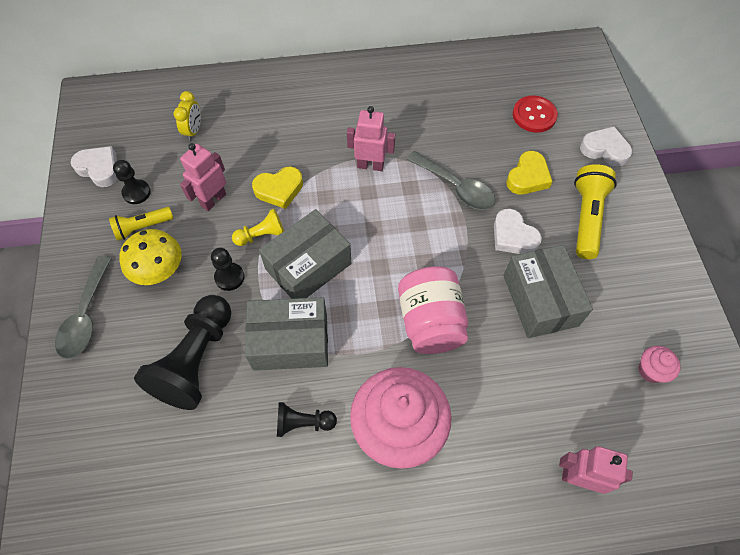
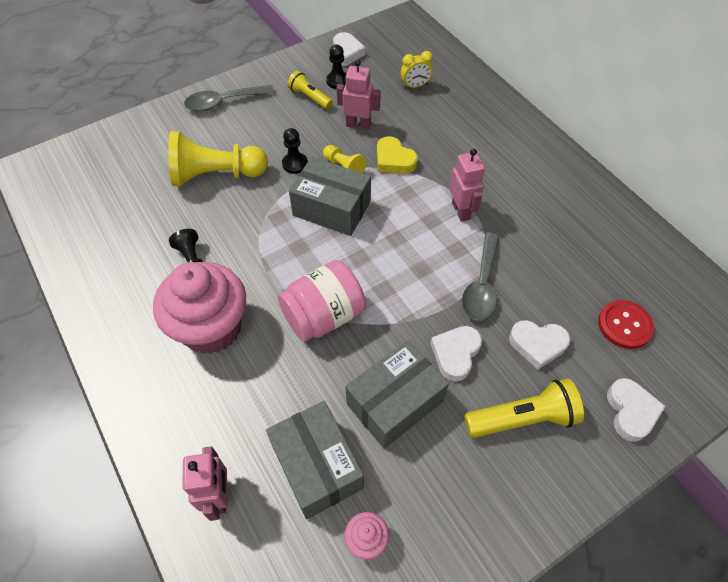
camera: 65 degrees right, 5 degrees down
(160, 272) = (278, 123): yellow mushroom -> none
(196, 360) = (216, 175): black pawn -> yellow pawn
(290, 342) = (257, 224): grey box -> grey box (317, 466)
(528, 177) = (537, 344): yellow heart -> white heart

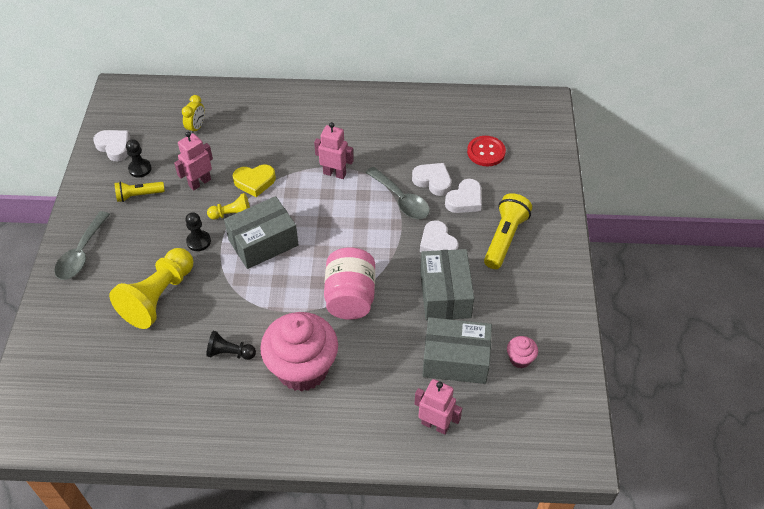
camera: 55 degrees left, 5 degrees down
(631, 411) = (538, 187): white heart -> white heart (433, 181)

